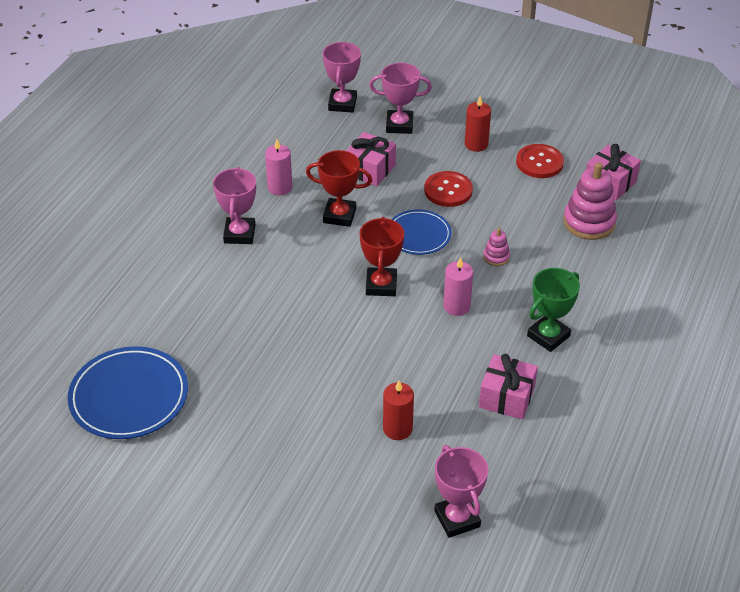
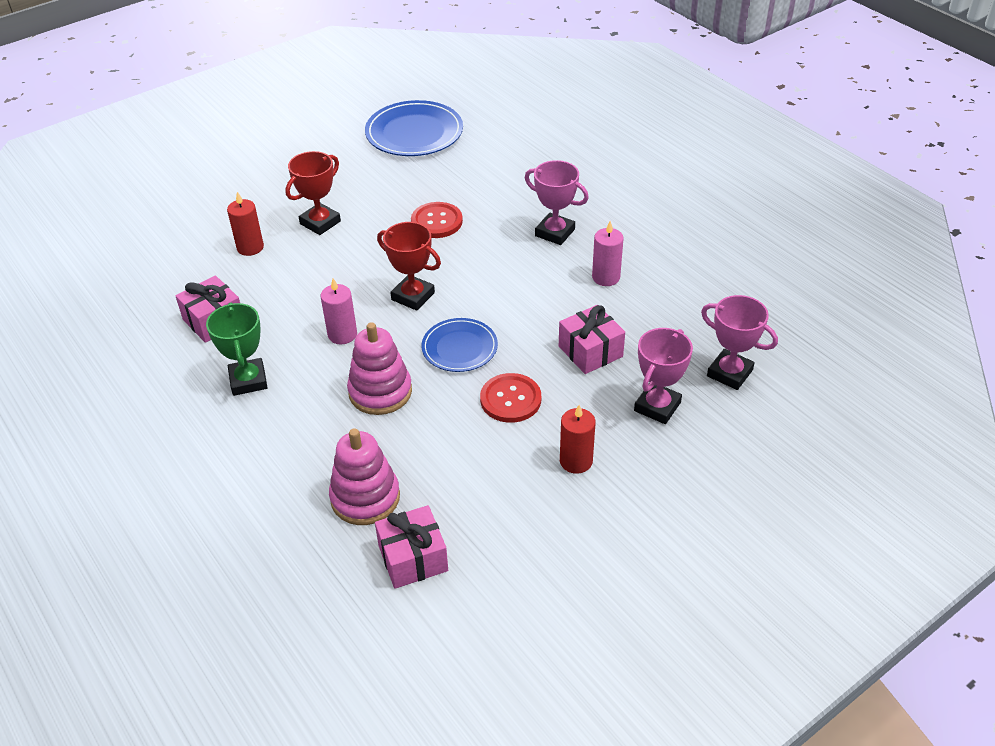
camera: 120 degrees right, 0 degrees up
(339, 215) = (532, 303): red trophy -> red trophy (320, 222)
(457, 519) = (142, 246): pink trophy -> none
(496, 257) = (380, 392): pink stacking toy -> pink stacking toy, size x2.02
(539, 162) = (500, 506): red button -> red button (436, 222)

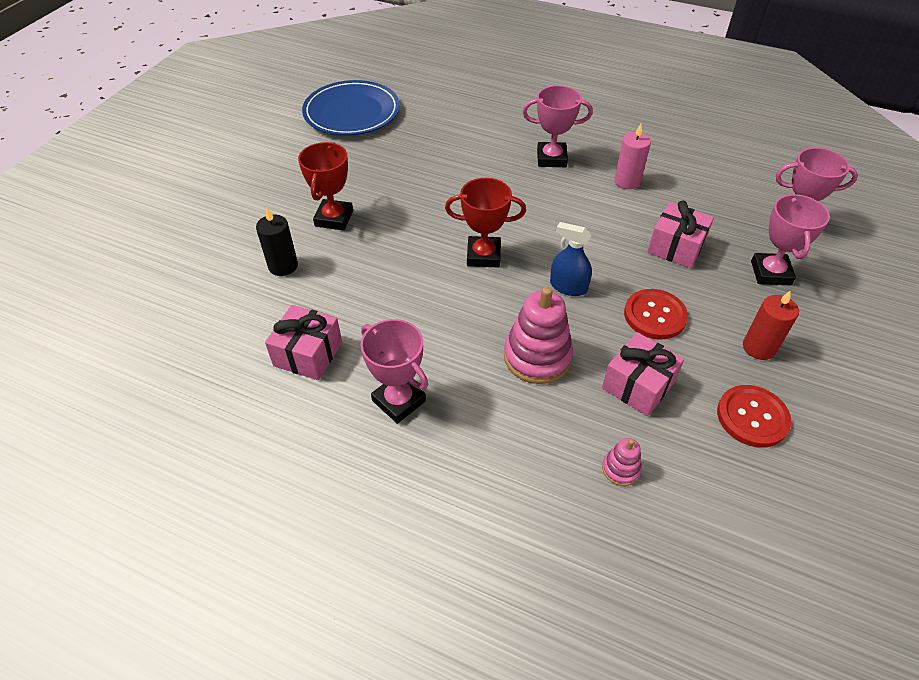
camera: 30 degrees left, 5 degrees up
(248, 380) = (399, 401): green trophy -> pink trophy
(250, 247) = (283, 266): red candle -> black candle
(342, 334) = (451, 316): pink candle -> none
(365, 497) = (620, 469): pink stacking toy -> pink stacking toy, size x0.49
(413, 558) = (719, 509): pink gift -> pink gift (638, 385)
(436, 222) = (443, 182): red button -> red button (752, 417)
(459, 348) = (568, 286): blue plate -> blue spray bottle

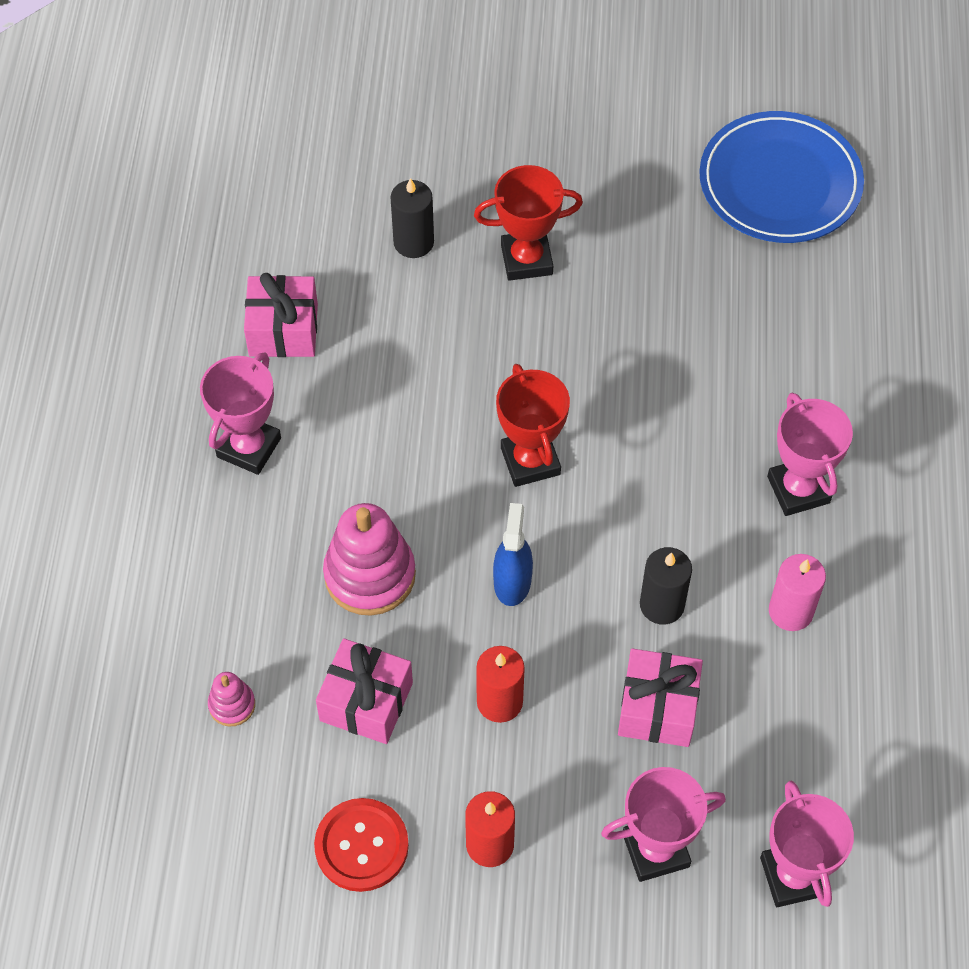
camera: 70 degrees right, 10 degrees up
(607, 227) = (662, 605): none -> black candle
(655, 315) = (499, 702): red button -> red candle

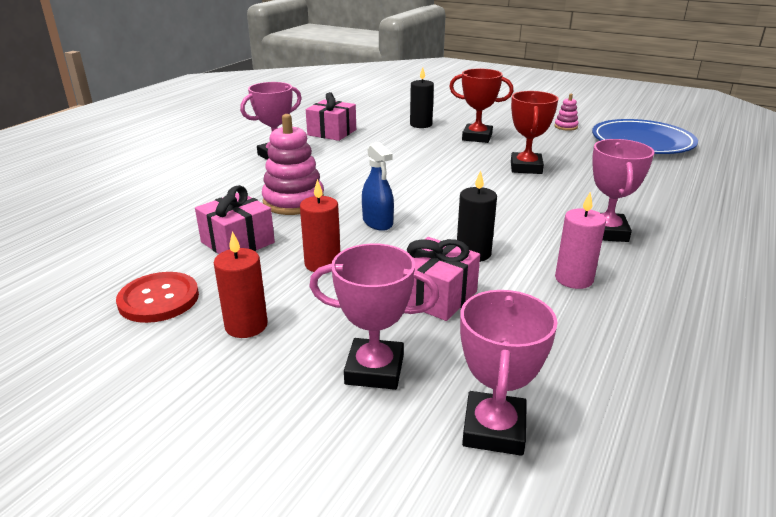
camera: 25 degrees right, 30 degrees down
(232, 705) = (160, 224): pink stacking toy -> pink stacking toy (565, 127)
(512, 581) = (377, 222): blue spray bottle -> blue spray bottle turned 120 degrees clockwise
(530, 461) = (427, 188): red trophy -> red trophy (526, 167)

